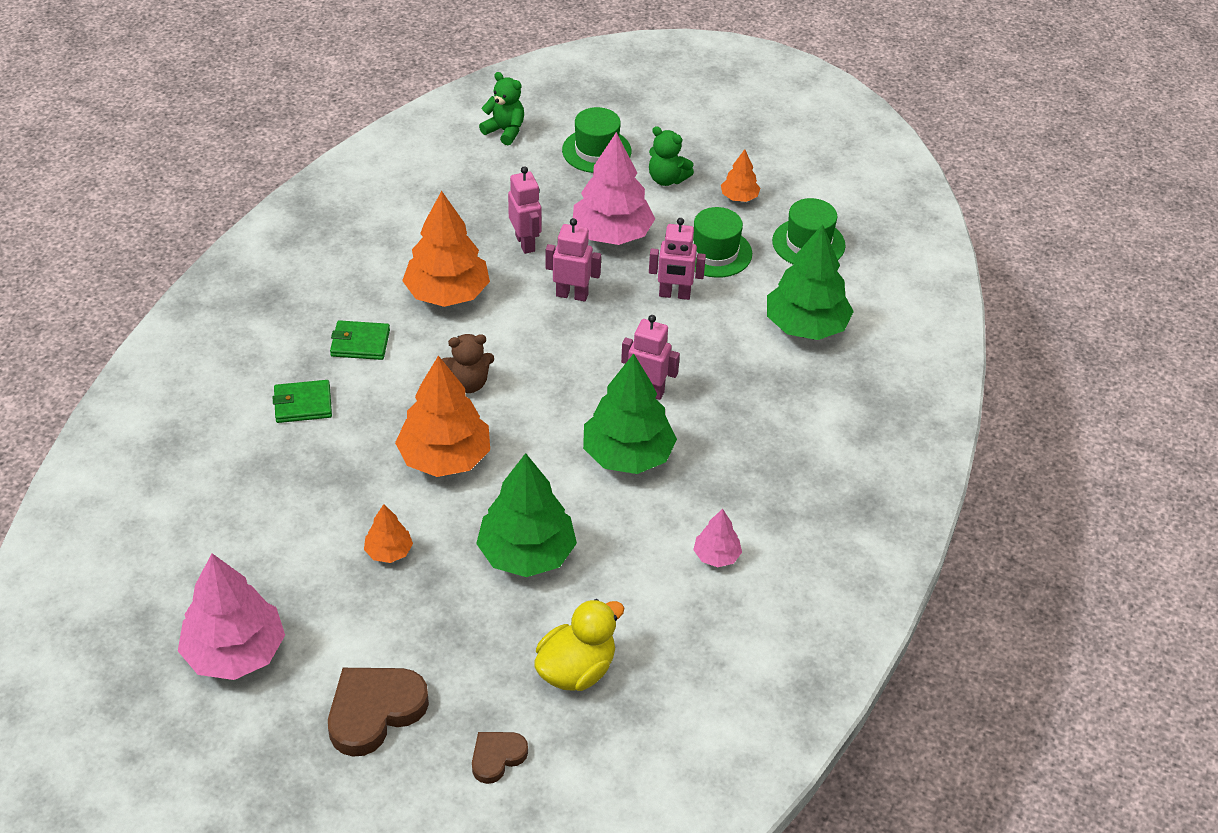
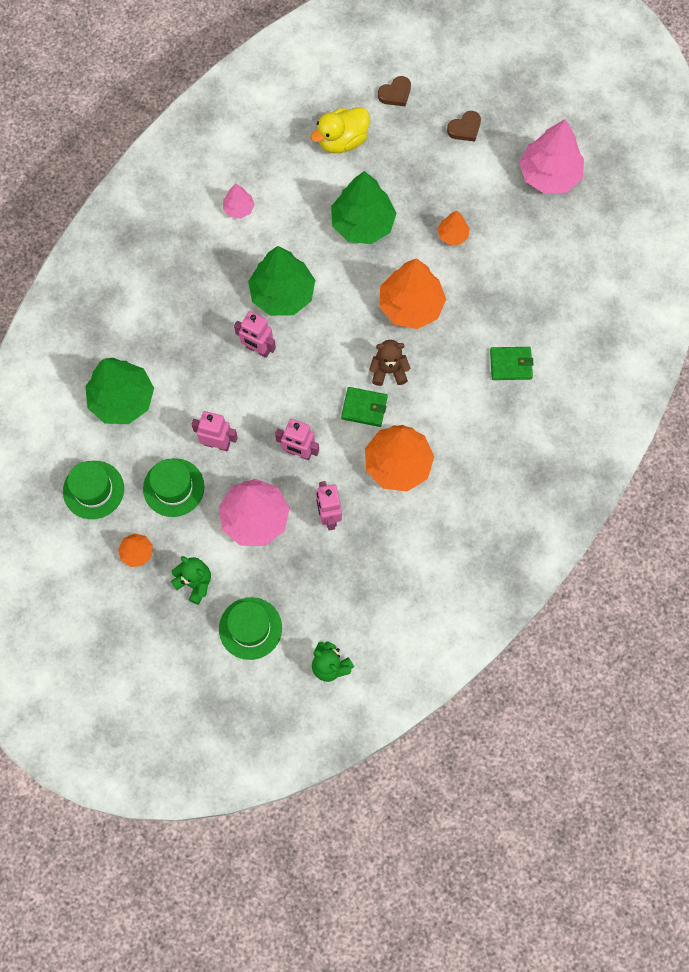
camera: 170 degrees left, 25 degrees up
(360, 343) = (468, 419): green wallet -> green wallet (364, 408)
(374, 711) = (465, 128): brown heart -> brown heart, size x0.57

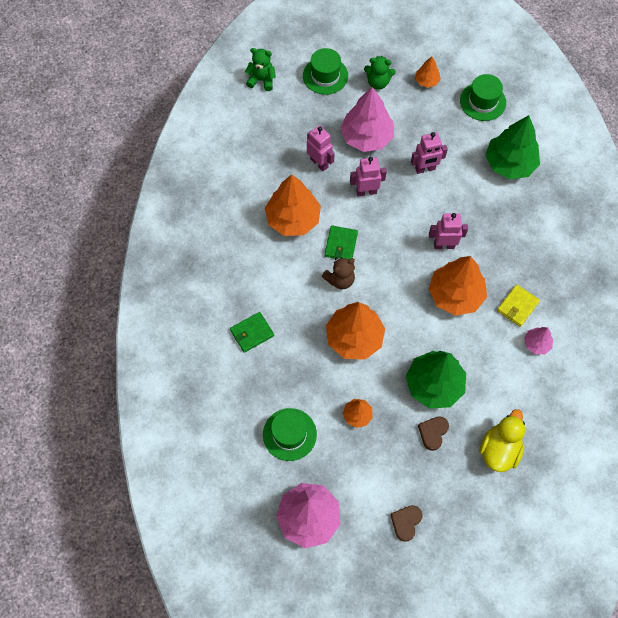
camera: 150 degrees right, 5 degrees down
(173, 487) = (433, 128): green hat -> green hat (289, 434)
(230, 251) = (517, 306): none -> yellow wallet
(282, 294) = (455, 295): green tree -> orange tree
(364, 408) = (341, 244): green wallet -> green wallet turned 60 degrees counterclockwise
(395, 93) = (486, 522): brown heart -> brown heart (433, 433)

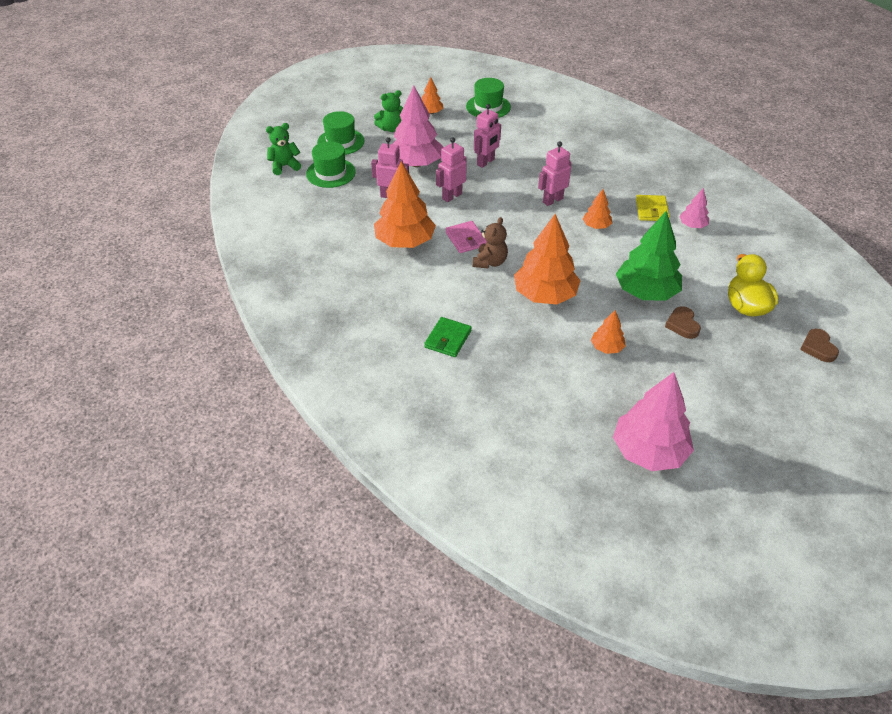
camera: 35 degrees left, 20 degrees down
(289, 434) = (562, 396): green hat -> green hat (331, 173)
(341, 244) = (466, 239): green wallet -> pink wallet
(406, 522) = (734, 402): brown heart -> brown heart (818, 347)
(455, 295) = (596, 226): orange tree -> orange tree, size x0.49
(509, 163) = (548, 132): green tree -> none

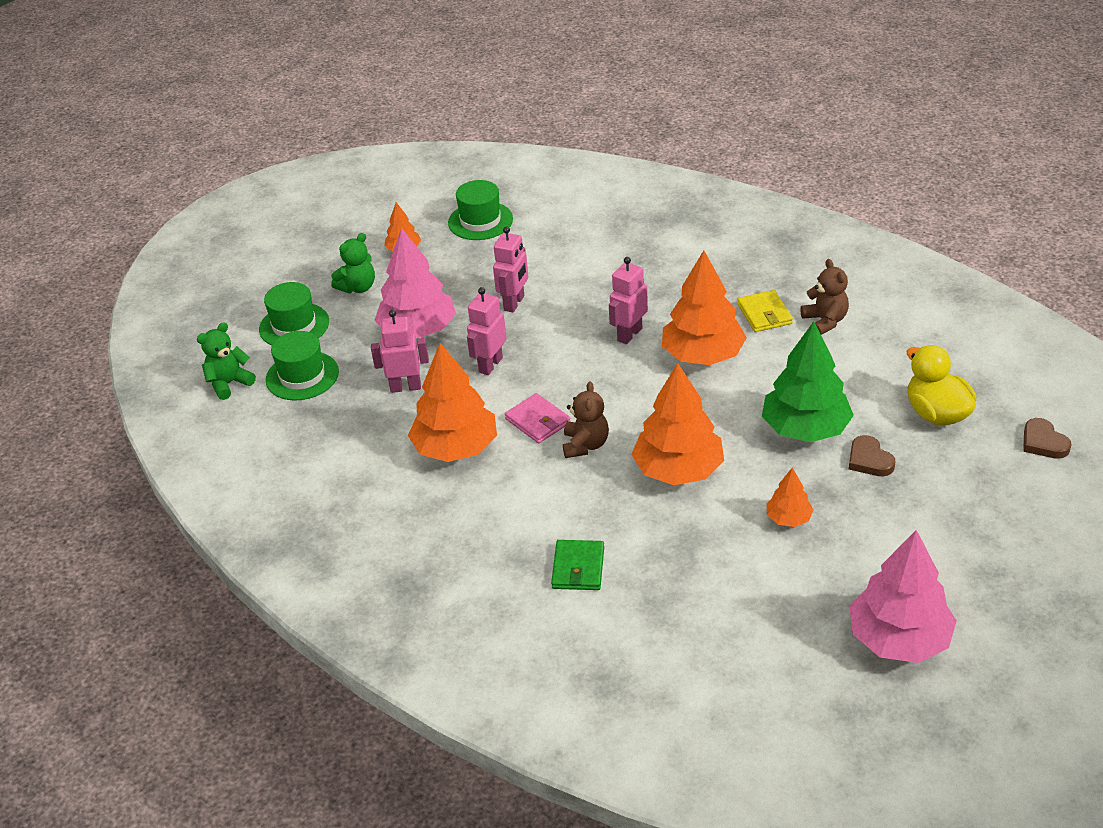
camera: 15 degrees left, 5 degrees down
(596, 226) = (702, 355): orange tree -> orange tree, size x2.03
(692, 225) = (825, 321): pink tree -> brown teddy bear

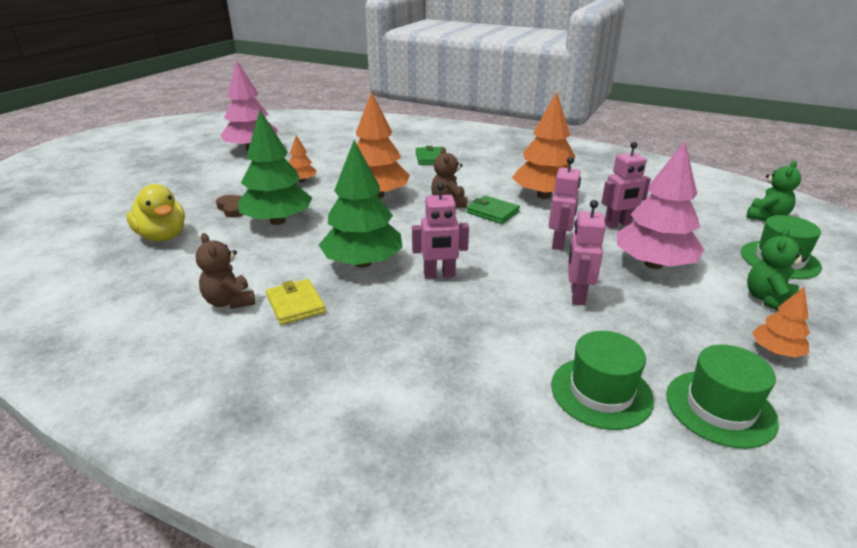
camera: 165 degrees right, 10 degrees down
(302, 376) = (714, 225): green hat -> green hat (601, 392)
(538, 421) = (492, 212): pink wallet -> green wallet
(629, 334) = (439, 275): pink robot -> pink robot turned 60 degrees clockwise
(702, 355) = (363, 263): orange tree -> green tree
(1043, 442) = (89, 225): brown heart -> none

